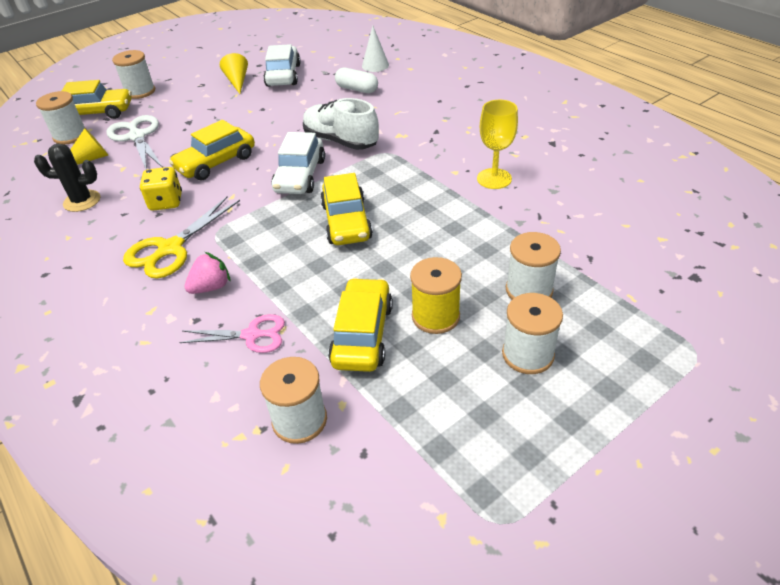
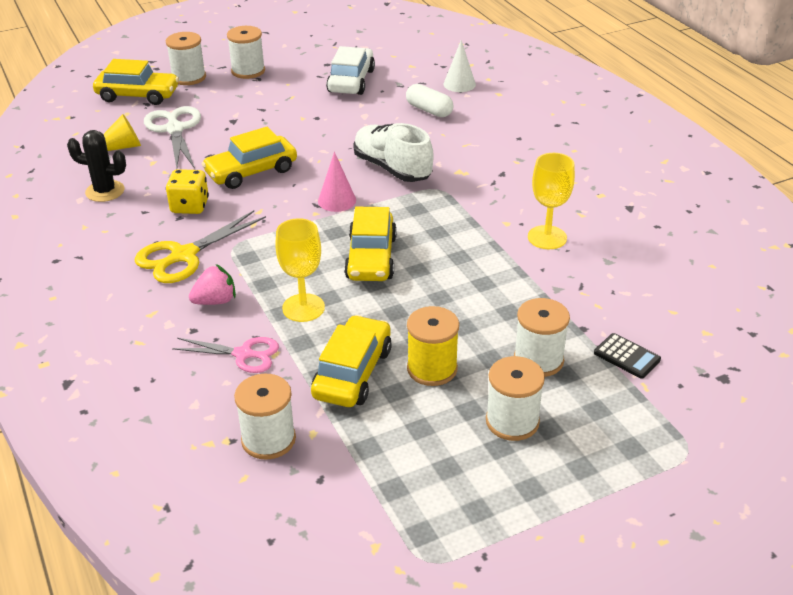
camera: 10 degrees right, 5 degrees down
(70, 136) = (105, 118): white spool -> white spool (248, 71)
(237, 81) = (298, 81): yellow cone -> none
(297, 279) = (303, 308): none -> yellow goblet
(300, 176) = (337, 200): white car -> pink cone
(604, 272) = (627, 356): none -> black calculator

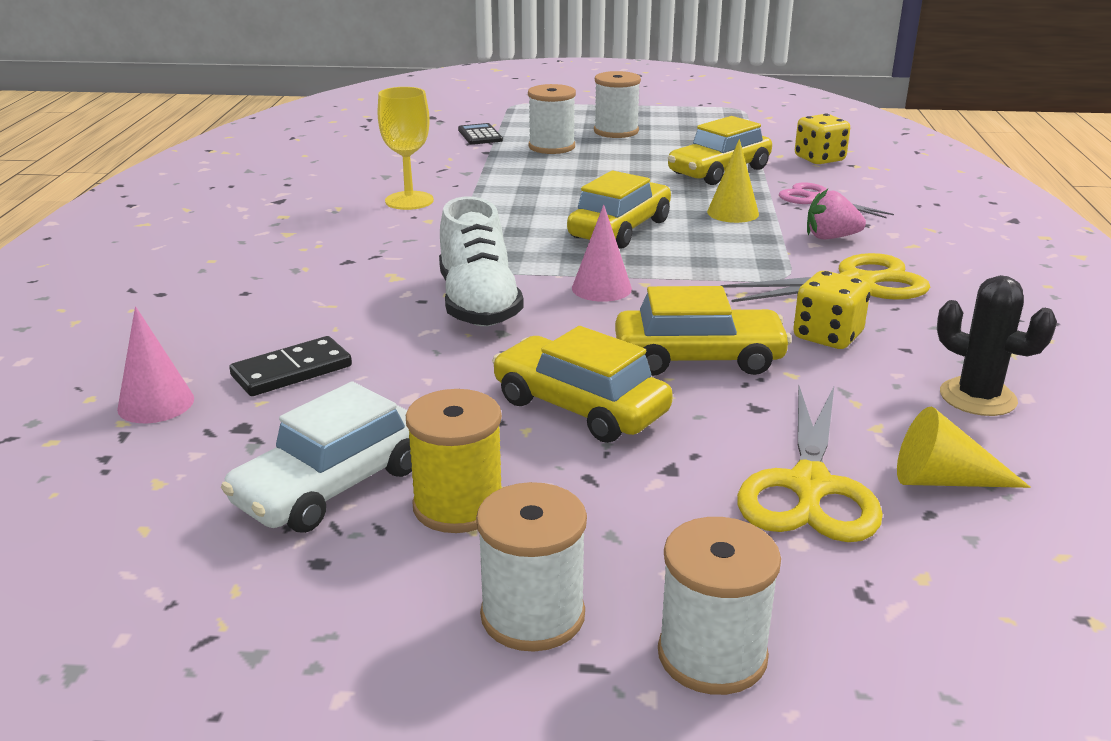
camera: 150 degrees left, 10 degrees down
(138, 95) = (883, 633): yellow car -> yellow car (580, 407)
(175, 129) = (809, 486): white scissors -> yellow scissors
(268, 439) = (819, 159): white spool -> yellow dice
(303, 308) = (733, 213): yellow goblet -> yellow cone
(429, 110) = (292, 371): white capsule -> black domino
(432, 369) = (646, 160): yellow spool -> yellow spool (458, 506)
(459, 84) = (156, 403): white cone -> pink cone

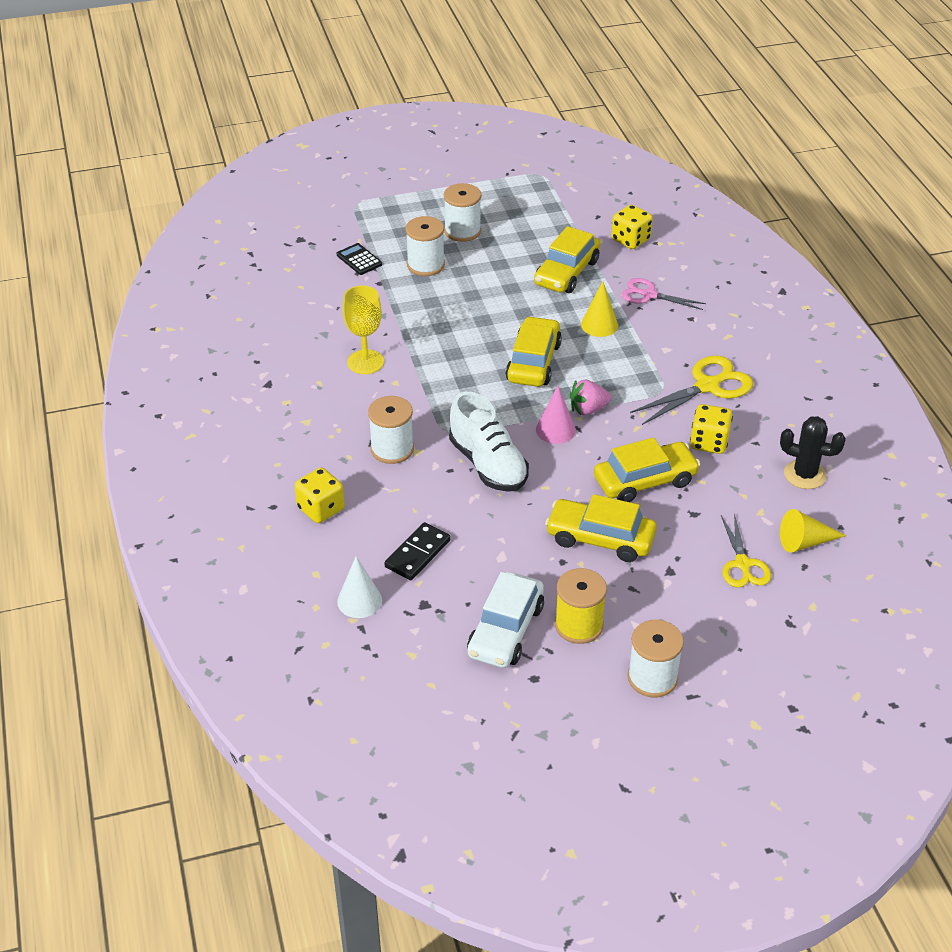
camera: 20 degrees left, 15 degrees up
(156, 403) = (359, 600): pink cone -> white cone
(215, 305) = (321, 509): none -> yellow dice
(712, 655) = (739, 675): white spool -> white spool (392, 449)
(809, 486) = (742, 564): yellow scissors -> yellow scissors, size x0.66
(830, 237) = (674, 339): pink strawberry -> pink strawberry (588, 409)

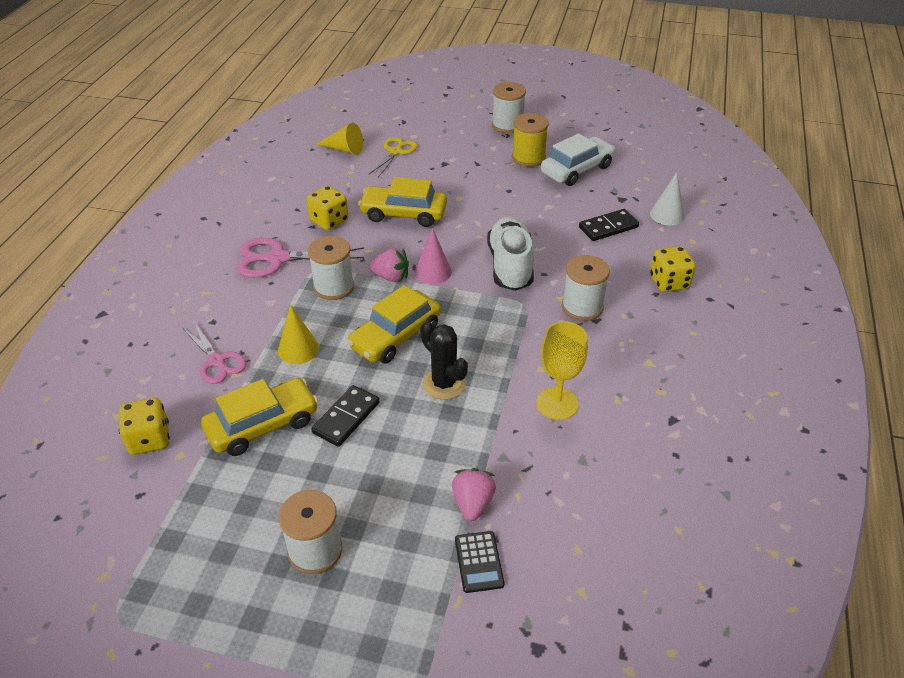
camera: 150 degrees left, 0 degrees up
(384, 284) = (473, 503): none -> pink strawberry
(425, 265) = (403, 512): white spool -> white spool (334, 287)
(514, 297) = (346, 418): none -> black domino
(600, 539) = (471, 193): yellow car -> none
(707, 386) = (278, 259): yellow scissors -> pink scissors
(805, 475) = (293, 180): black cactus -> black cactus (444, 384)

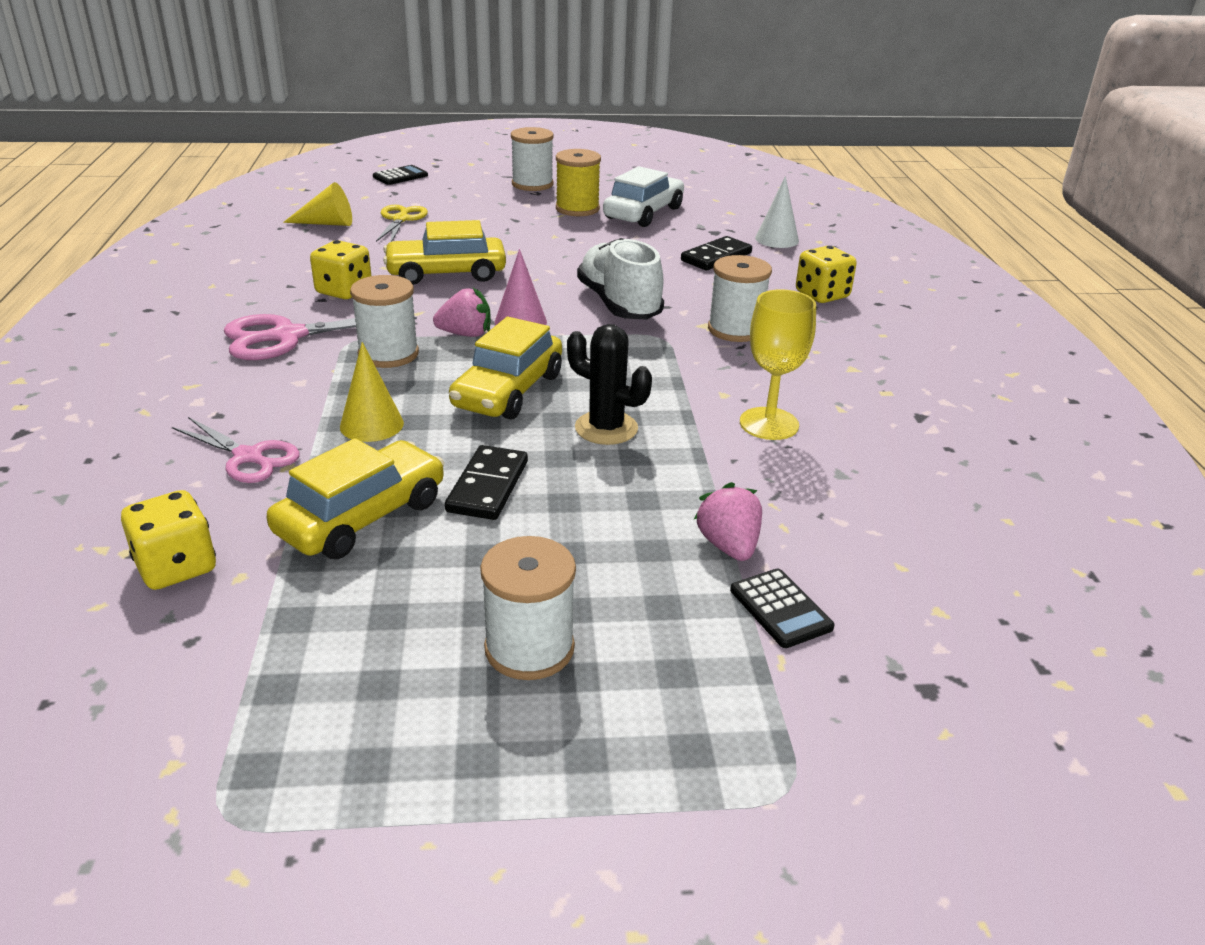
camera: 20 degrees left, 10 degrees down
(415, 104) = (400, 176): none -> black calculator

